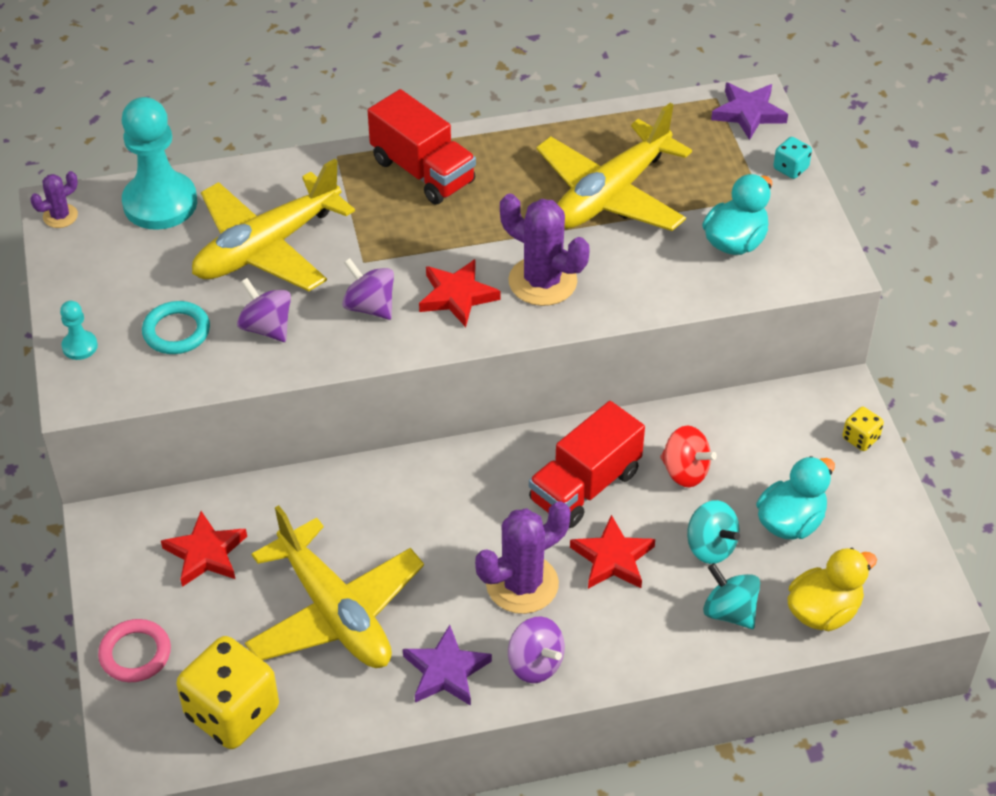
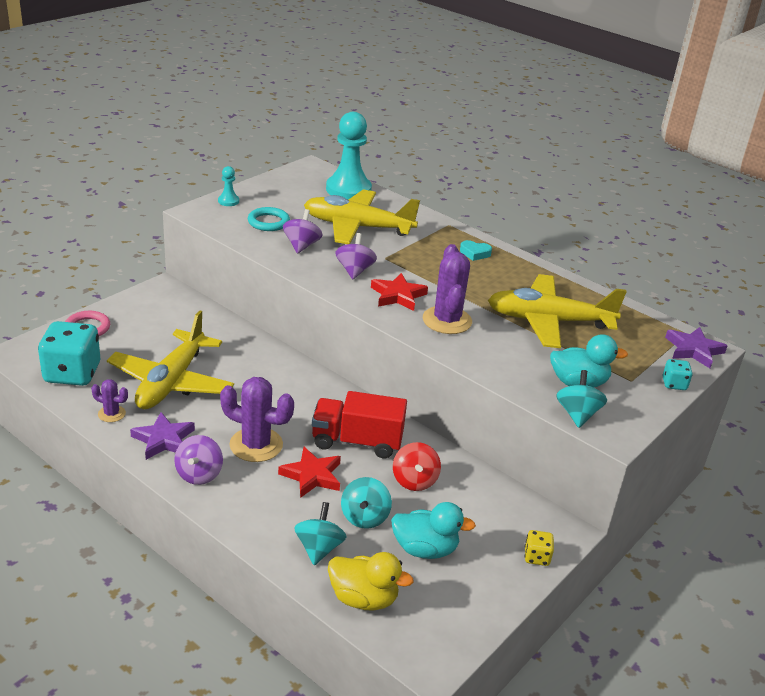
camera: 50 degrees right, 15 degrees down
(60, 216) = (306, 169): purple cactus -> purple cactus (111, 414)
(206, 553) = (173, 324): red star -> none
(232, 712) = (72, 373): yellow dice -> turquoise dice
(423, 171) = (475, 253): red truck -> turquoise heart
(784, 276) = (577, 414): none -> turquoise spinning top

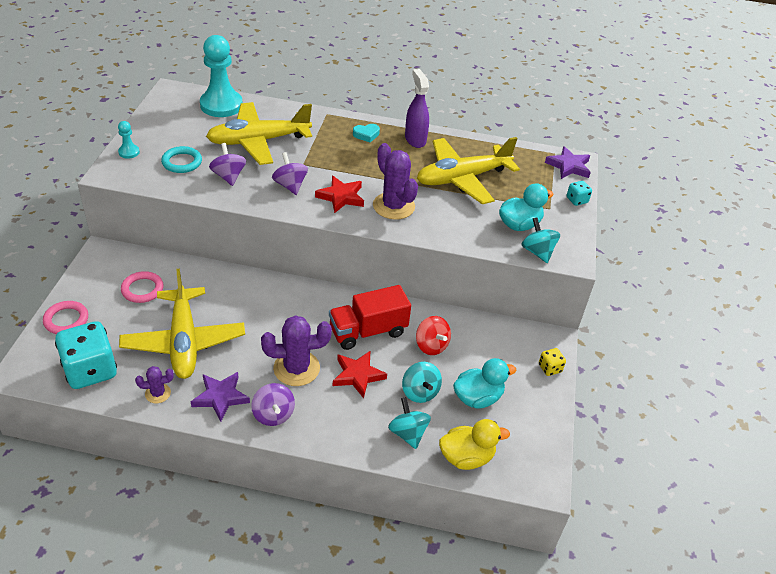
camera: 30 degrees left, 10 degrees up
(172, 328) = (142, 289): none -> pink ring
(526, 272) = (415, 139): none -> purple spray bottle

